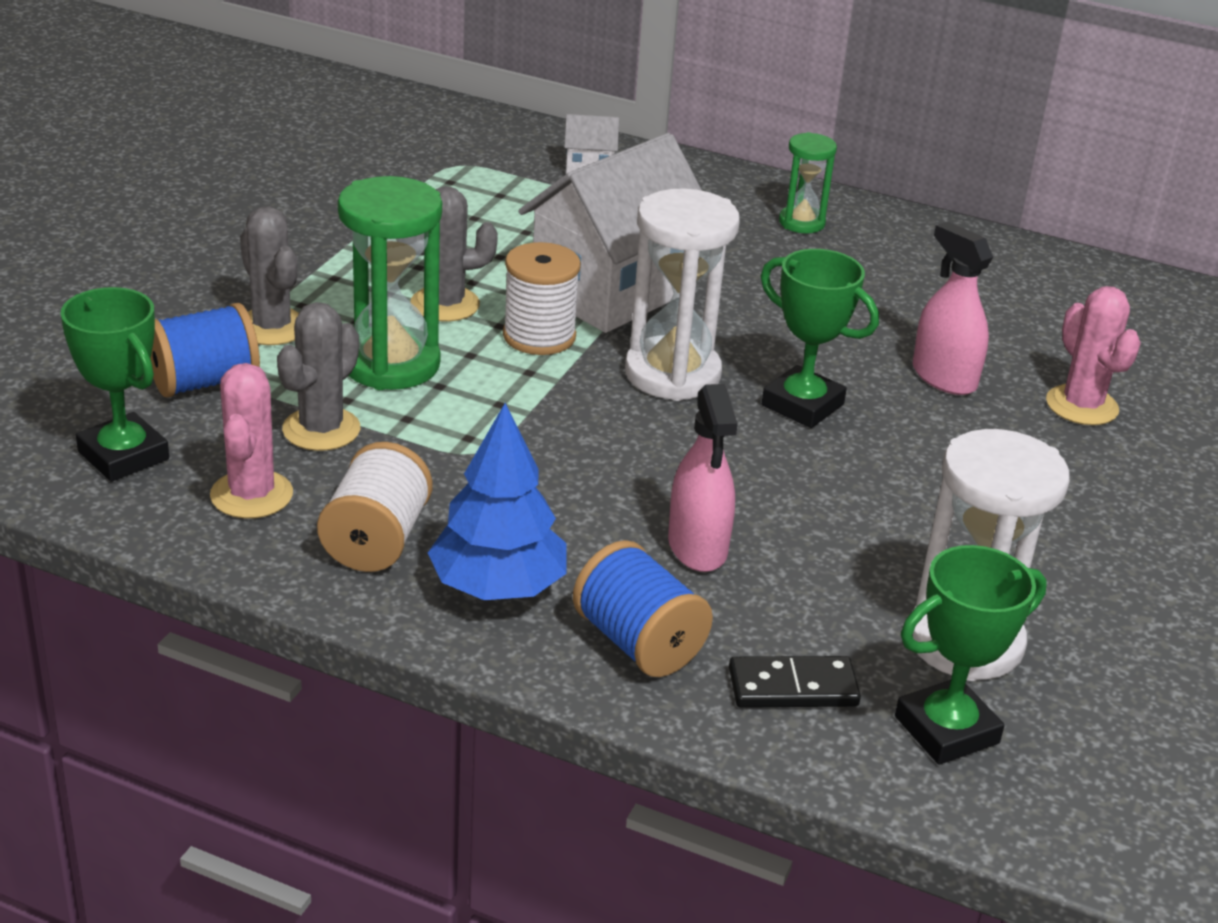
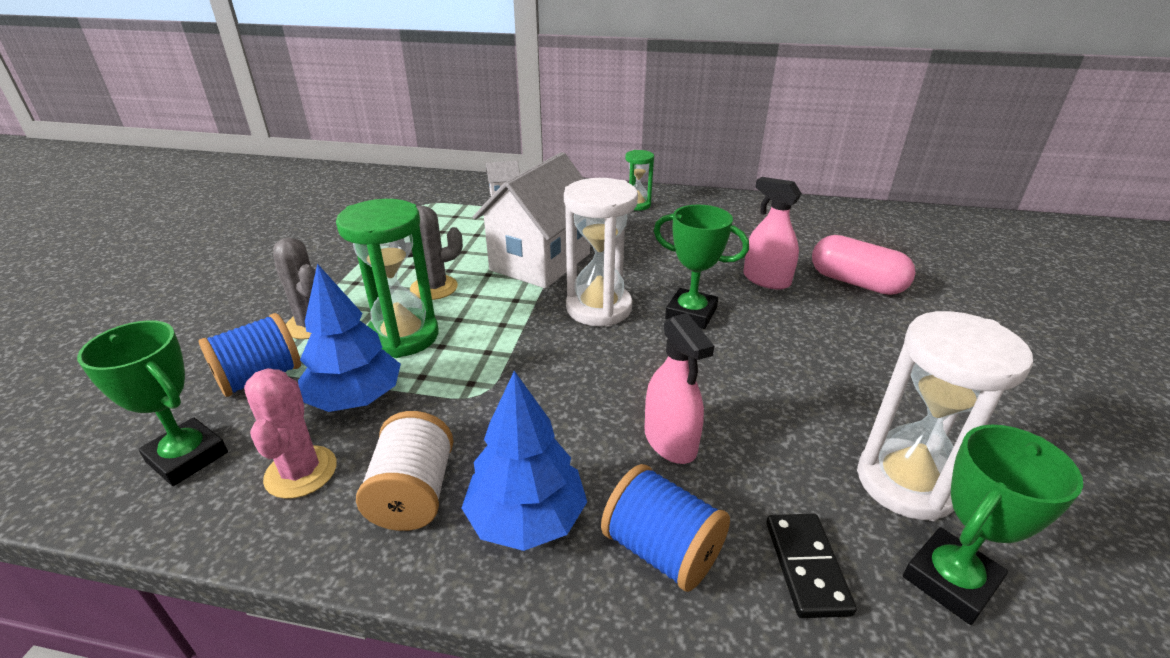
camera: 10 degrees left, 0 degrees up
(321, 429) = (356, 399): grey cactus -> blue tree
(539, 336) = (502, 298): white spool -> none
(793, 687) = (807, 566): black domino -> black domino turned 75 degrees counterclockwise
(1082, 406) = (856, 283): pink cactus -> pink capsule

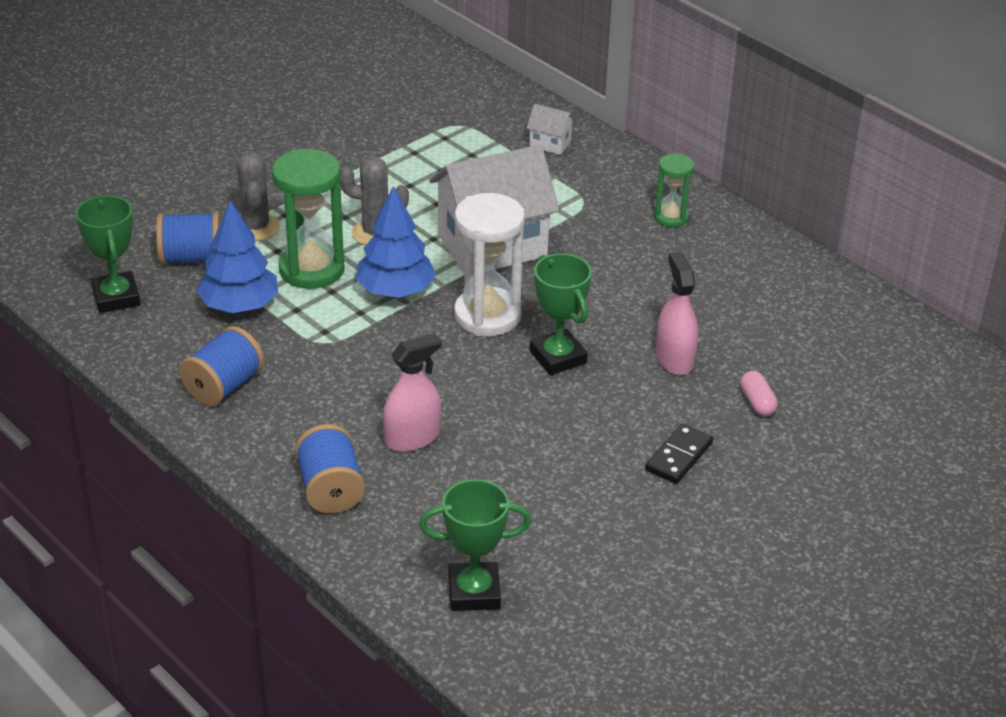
camera: 35 degrees right, 5 degrees up
(301, 472) = (172, 340): pink cactus -> none
(413, 494) = (224, 386): white spool -> blue spool
(526, 519) = (273, 434): blue tree -> blue tree (395, 291)
(670, 441) = (412, 438): pink spray bottle -> pink spray bottle turned 135 degrees counterclockwise
(807, 566) = (401, 541): black domino -> black domino (679, 456)
(856, 283) = (757, 402): pink capsule -> pink capsule, size x0.51
(906, 483) = (532, 542): white hourglass -> none

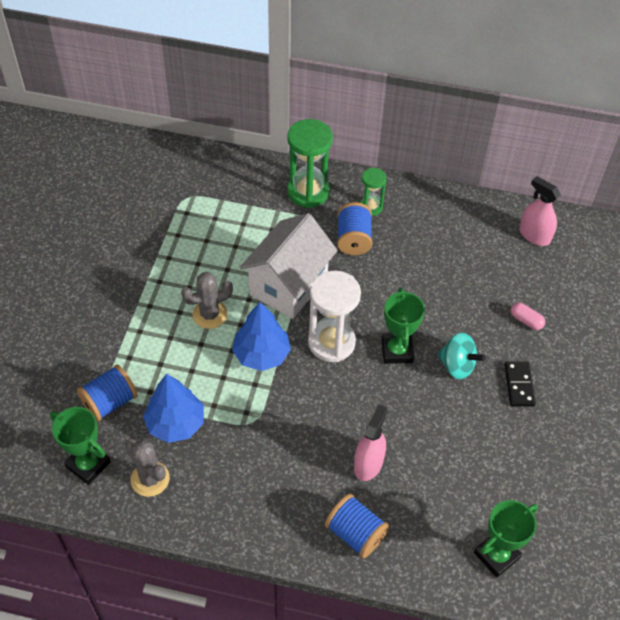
camera: 35 degrees left, 15 degrees up
(224, 386) = (222, 495): blue spool -> blue spool (353, 239)
(256, 227) = (130, 352): grey cactus -> grey cactus (150, 479)
(311, 269) = (195, 367): green hourglass -> green hourglass (308, 192)
(550, 144) = (254, 185): white house -> none
(558, 357) = (397, 351): green trophy -> green trophy turned 60 degrees clockwise
(618, 403) = (457, 366): none -> turquoise spinning top
(674, 359) = (459, 314): pink spray bottle -> pink spray bottle (534, 235)

